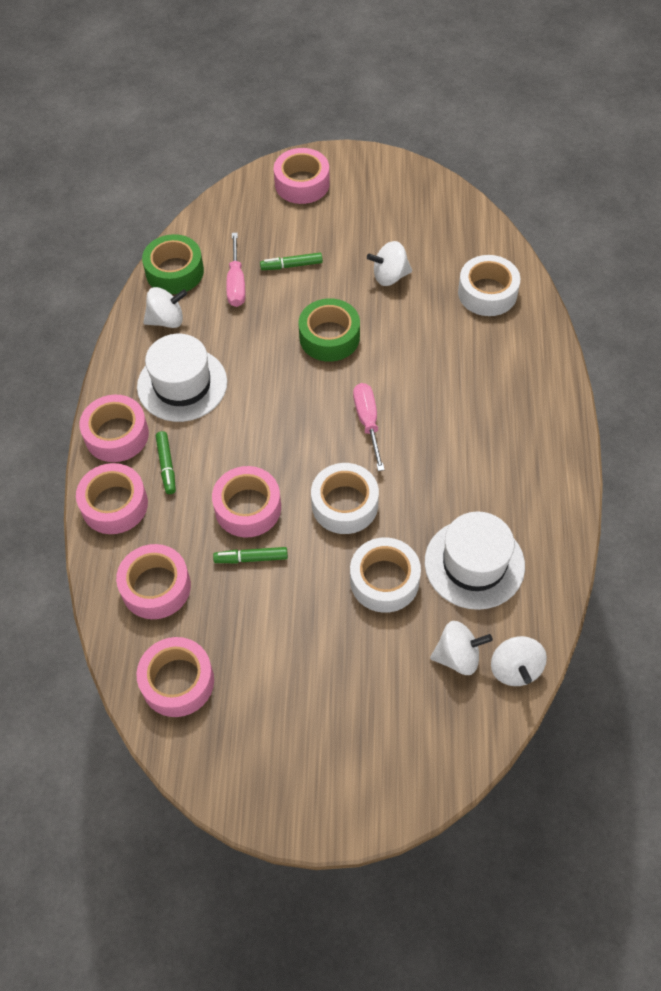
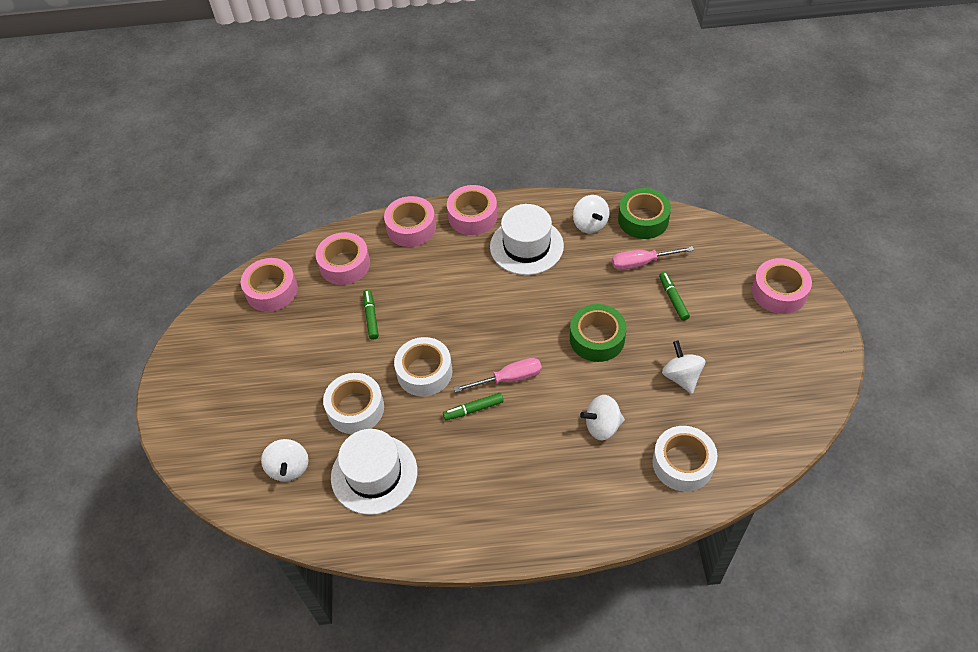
camera: 85 degrees right, 5 degrees down
(166, 465) = (448, 251): green marker -> green marker (473, 409)
(248, 508) = (415, 308): pink tape -> none
(515, 669) = (277, 512): white spinning top -> white spinning top (602, 426)

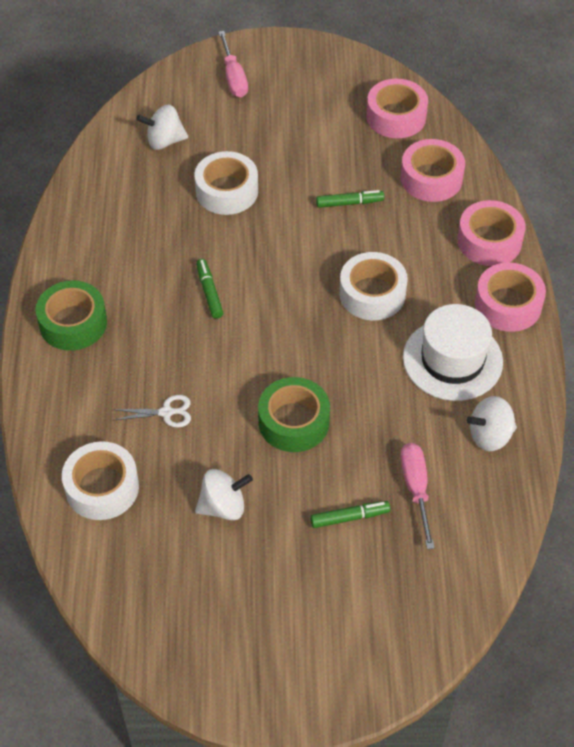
camera: 90 degrees right, 0 degrees up
(374, 474) = (144, 206): white hat -> none
(424, 372) = (266, 250): white tape -> white tape (372, 294)
(509, 379) = (246, 327): pink screwdriver -> pink screwdriver (234, 77)
(602, 426) = (166, 412): white spinning top -> white scissors
(643, 219) = (497, 502): green tape -> green tape (73, 323)
(779, 292) = (351, 656): pink tape -> none

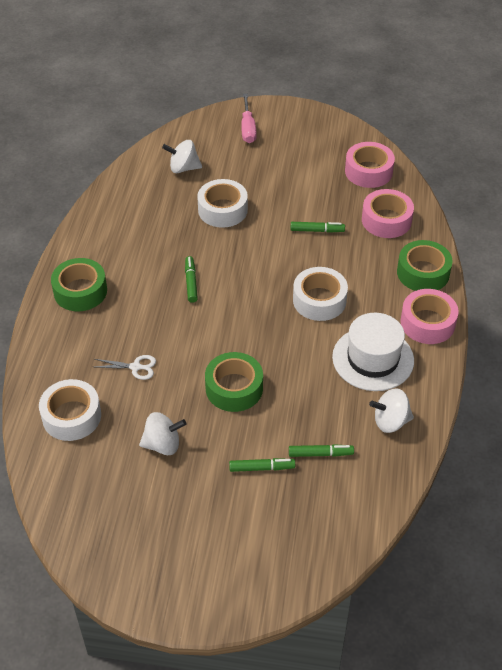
camera: 10 degrees right, 5 degrees down
(416, 489) = (320, 454): pink screwdriver -> green marker
(489, 241) = (423, 273): pink tape -> green tape

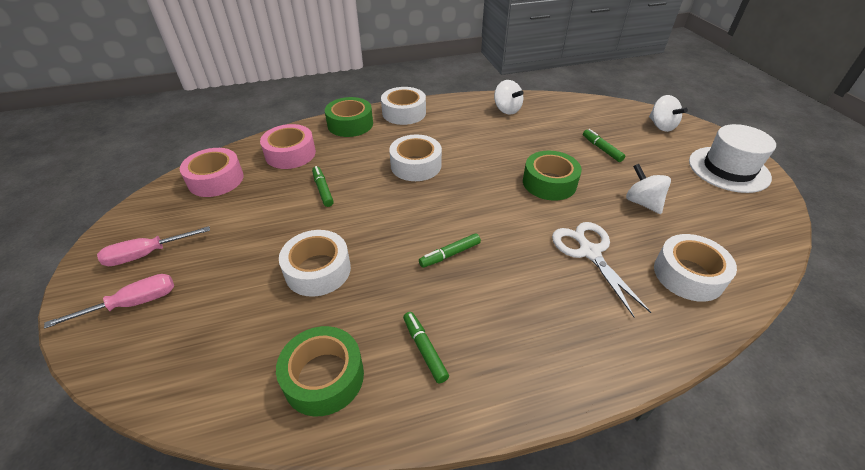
camera: 115 degrees left, 5 degrees down
(80, 291) = (536, 354): green tape -> green tape (324, 377)
(135, 367) = (589, 252): white scissors -> white scissors, size x1.72
(183, 168) = (240, 344): white spinning top -> white spinning top (661, 126)
(293, 134) = (147, 254): none -> pink screwdriver
(320, 454) = (562, 129): green marker -> green marker (424, 349)
(373, 359) = (458, 127): white hat -> white hat (728, 169)
(427, 323) = (404, 113): pink tape -> white tape

